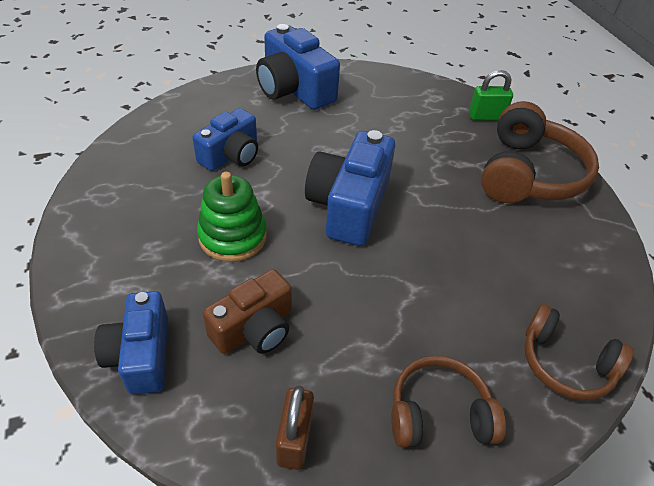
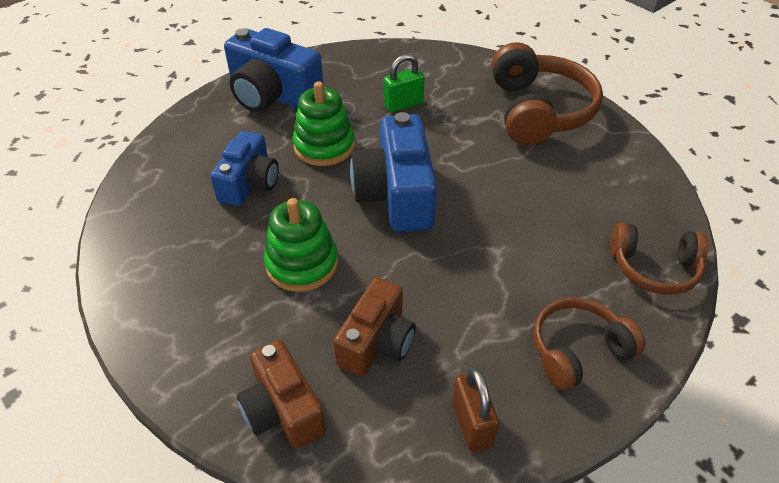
camera: 20 degrees left, 0 degrees up
(141, 355) = (283, 409): blue camera -> brown camera
(311, 144) = (324, 146): none -> green stacking toy
(486, 117) = (473, 67): green padlock -> green padlock (403, 104)

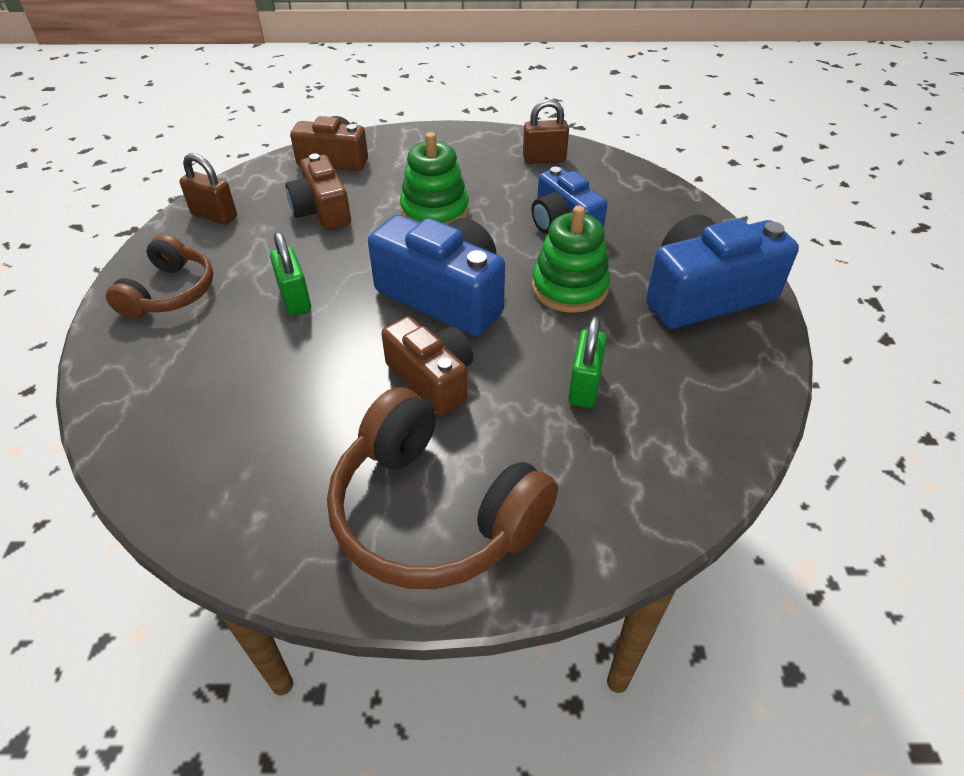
camera: 130 degrees right, 0 degrees up
(150, 244) = (544, 159): none -> brown padlock
(468, 157) = (432, 379): none -> brown camera
(490, 267) = (295, 299): none -> green padlock
(654, 268) = (138, 400): brown headphones -> none

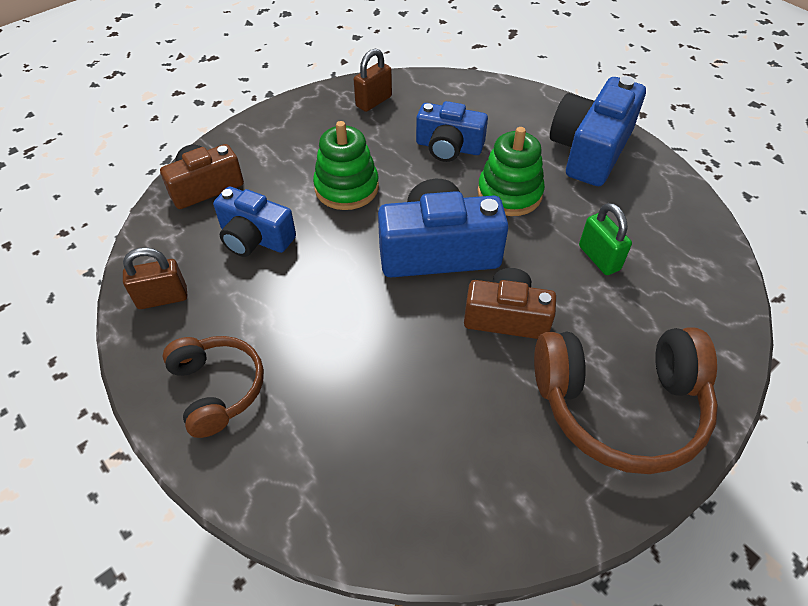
camera: 40 degrees left, 5 degrees up
(295, 299) = (332, 324): green padlock -> none
(322, 210) = (255, 238): brown camera -> blue camera

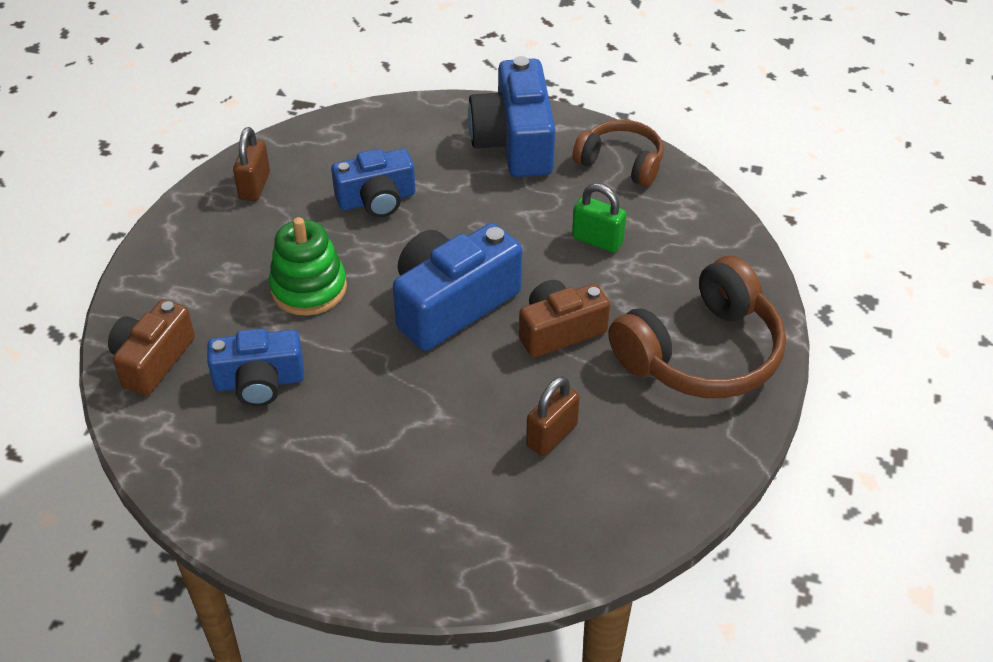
camera: 35 degrees left, 5 degrees down
(162, 298) = (219, 485): brown padlock -> brown padlock (552, 435)
(217, 389) = (356, 528): brown headphones -> brown headphones (621, 162)
(509, 193) = (473, 219): green stacking toy -> none

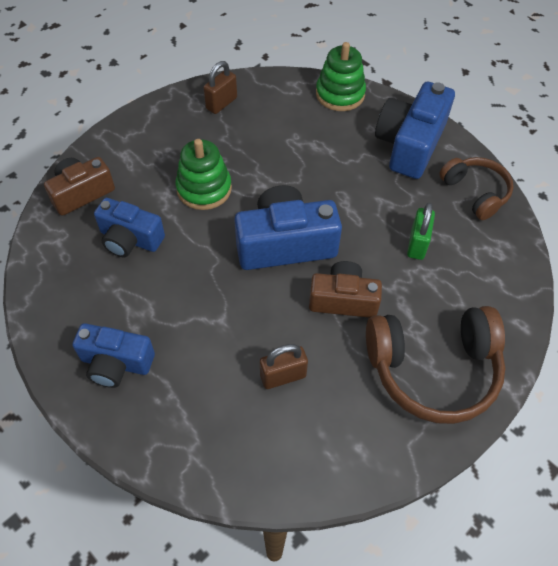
camera: 30 degrees right, 10 degrees up
(377, 200) = (289, 146): blue camera -> blue camera (116, 363)
(394, 120) = (340, 94): none -> green stacking toy
(597, 240) = (417, 244): green padlock -> green padlock turned 45 degrees clockwise

